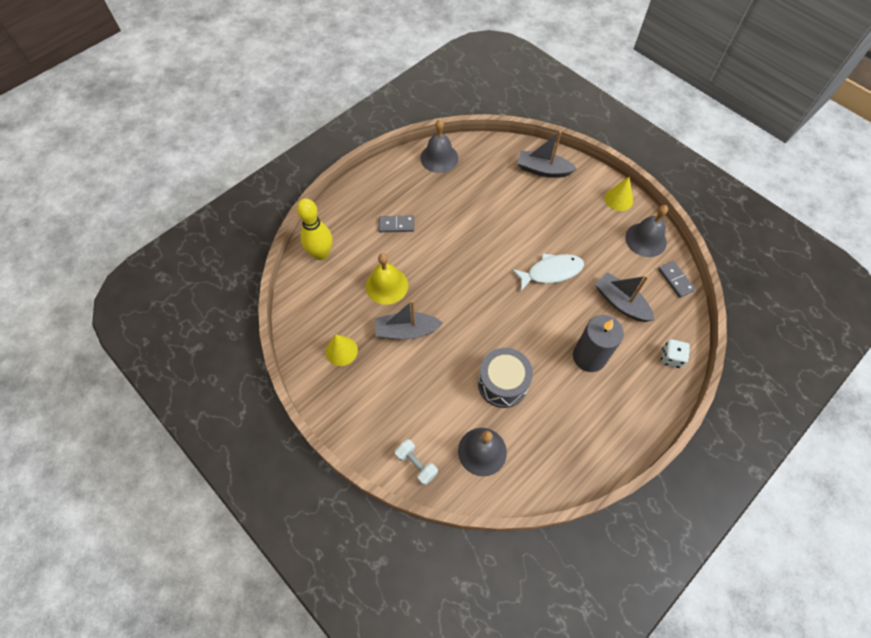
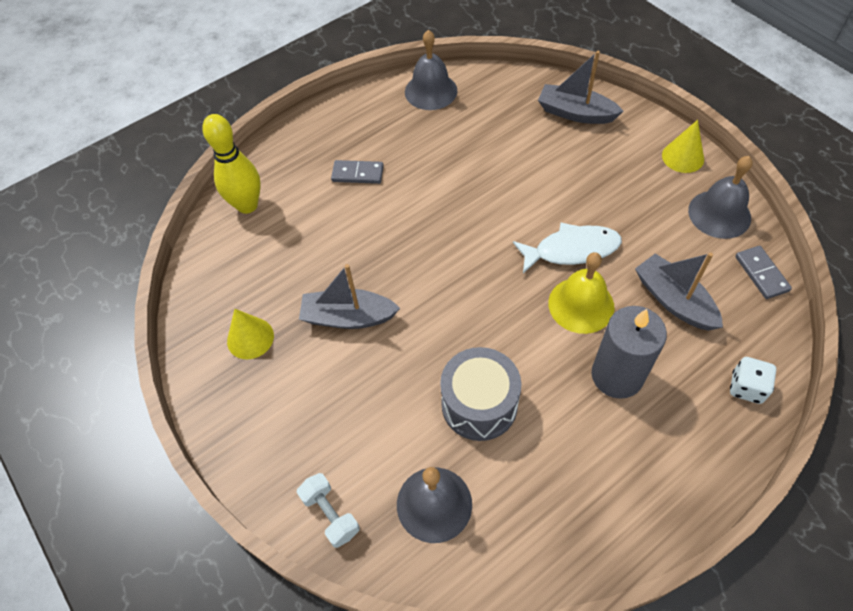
camera: 10 degrees right, 5 degrees down
(387, 285) = (330, 253): yellow bell -> yellow bell (581, 305)

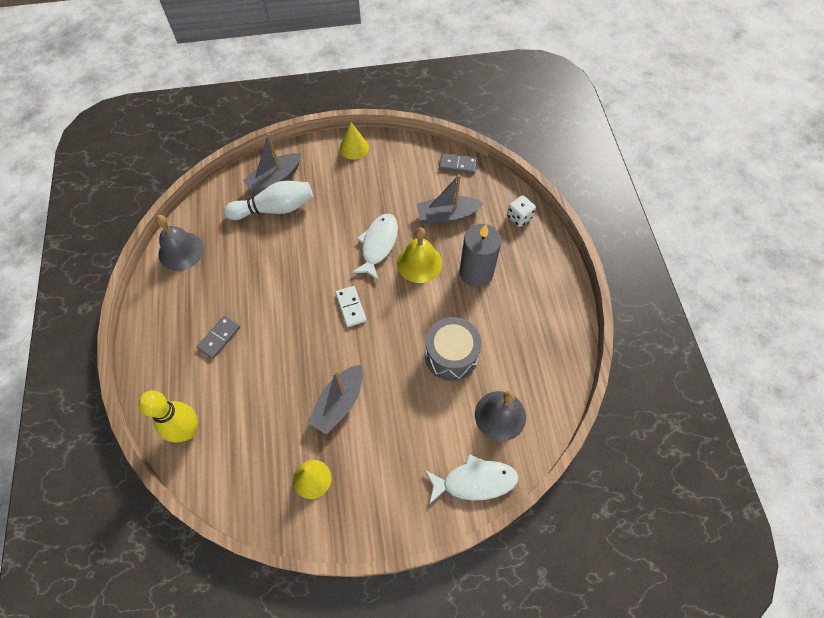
camera: 65 degrees left, 5 degrees up
(330, 514) = (474, 481): white dumbbell -> white fish
(471, 266) = (350, 307): none -> white domino
(539, 133) = (274, 209): none -> white bowling pin
(719, 214) = (406, 157): grey bell -> none

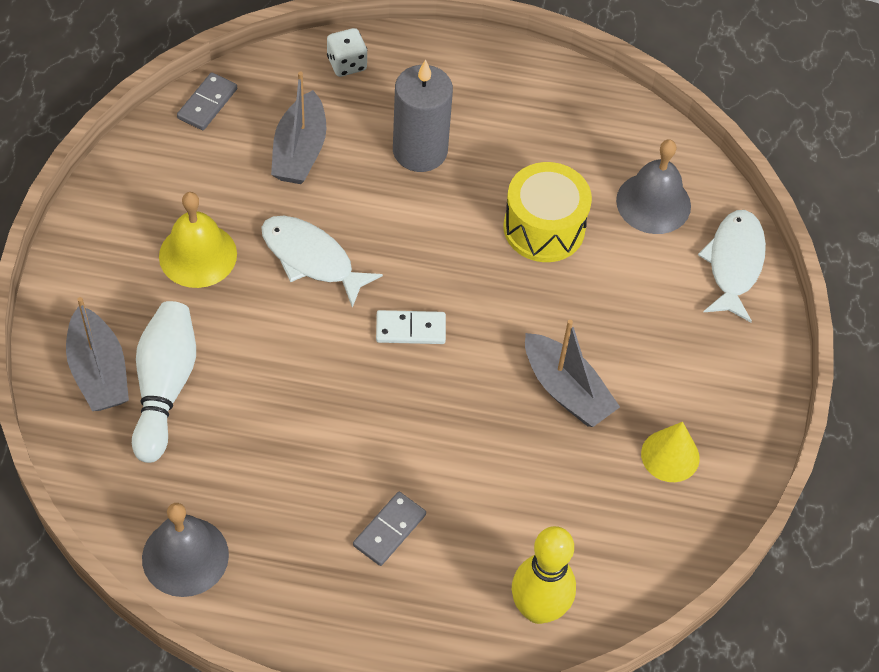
camera: 75 degrees left, 5 degrees down
(219, 338) = (389, 530): grey domino -> grey domino turned 75 degrees clockwise
(354, 148) = (92, 234): yellow cone -> none
(419, 263) = (370, 215): yellow bell -> yellow bell (198, 255)
(451, 356) = (544, 228): grey drum -> yellow drum

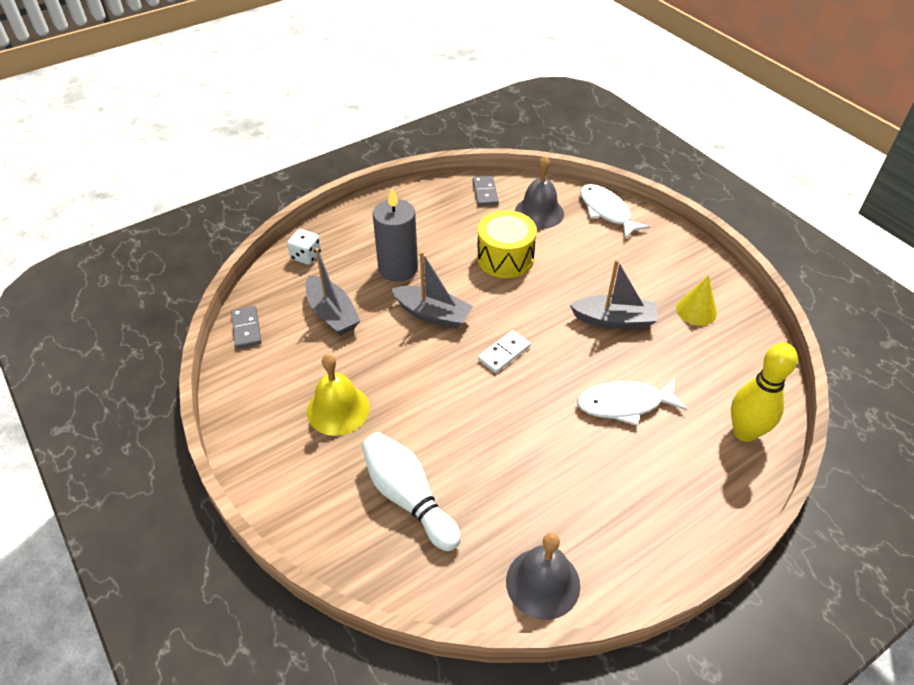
camera: 40 degrees left, 10 degrees down
(99, 371) = (355, 524): grey boat -> grey boat (432, 314)
(312, 259) = (407, 360): white fish -> white fish (624, 404)
(389, 530) = (627, 461): grey domino -> grey domino (485, 193)

